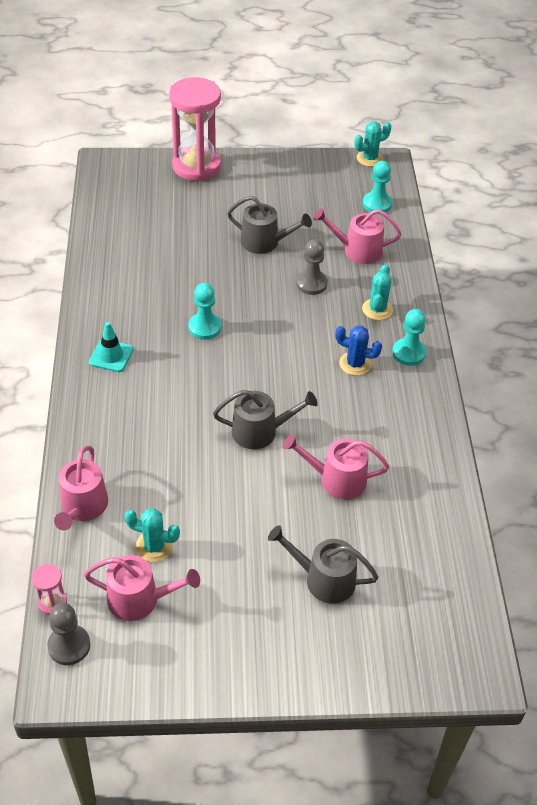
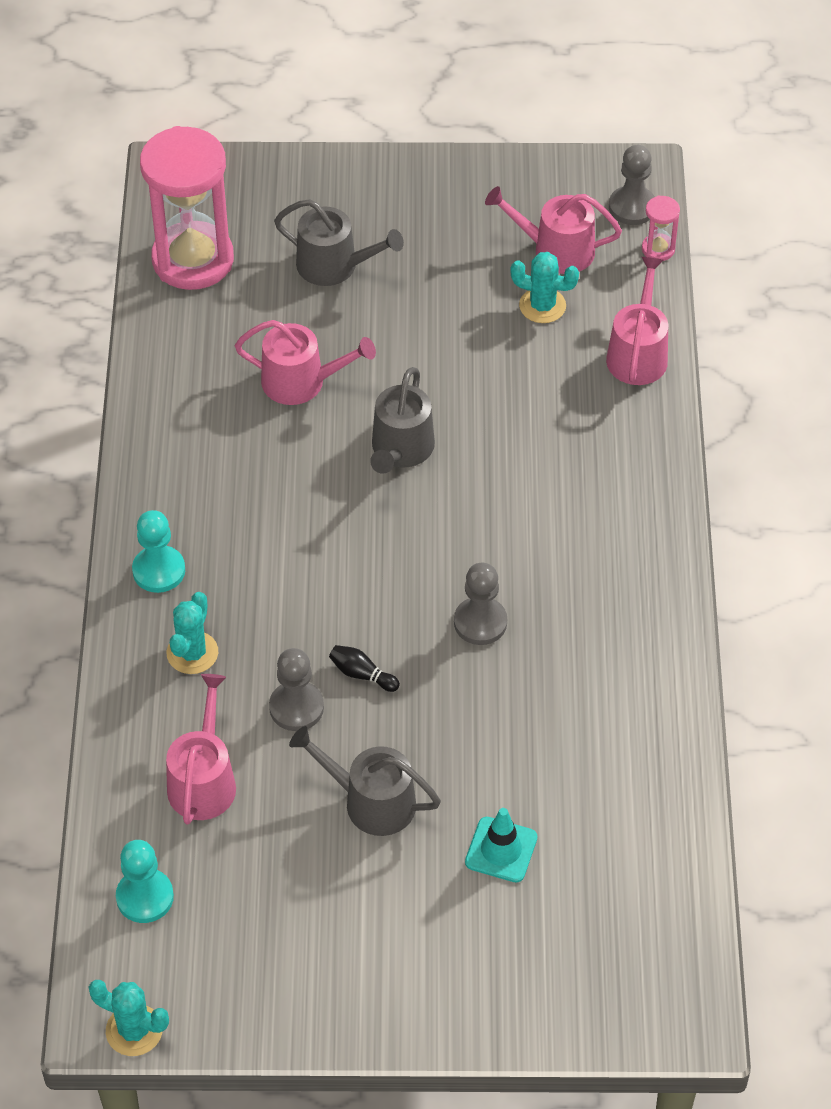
camera: 175 degrees left, 5 degrees up
(111, 356) = (625, 573): turquoise traffic cone -> turquoise traffic cone (501, 850)
(196, 166) = (499, 1007): pink hourglass -> pink hourglass (193, 260)
(205, 327) = (480, 622): turquoise pawn -> grey pawn
(260, 431) = (401, 450): grey watering can -> grey watering can turned 75 degrees counterclockwise
(275, 300) = (362, 674): none -> black bowling pin
(355, 364) = (247, 553): blue cactus -> none
(357, 250) = (203, 780): pink watering can -> pink watering can turned 90 degrees counterclockwise
(369, 158) = (134, 1030): turquoise cactus -> turquoise cactus turned 45 degrees clockwise

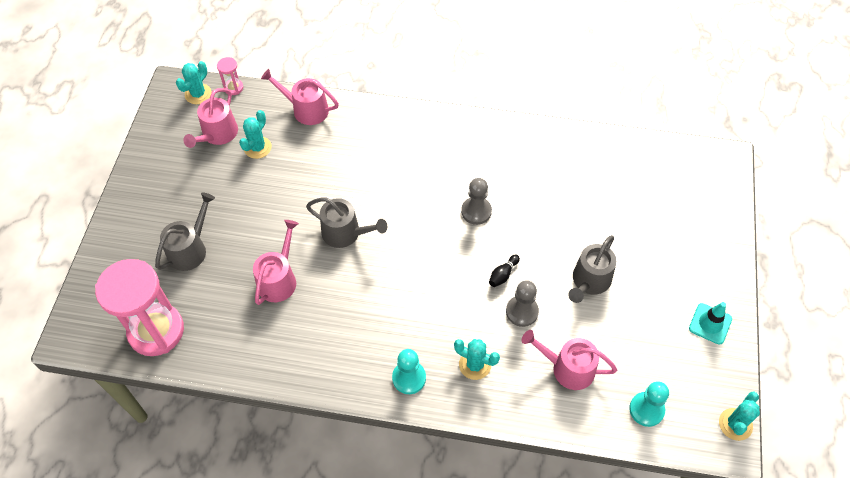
camera: 80 degrees left, 5 degrees up
(501, 850) = (624, 224): turquoise traffic cone -> turquoise traffic cone (710, 324)
(632, 207) = (198, 94): grey pawn -> turquoise cactus

